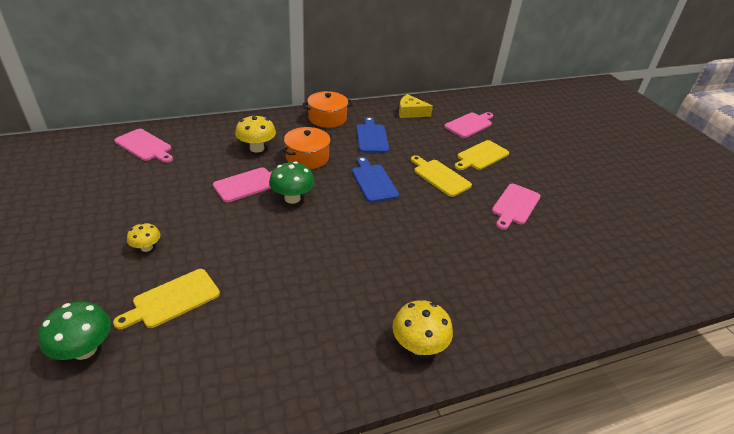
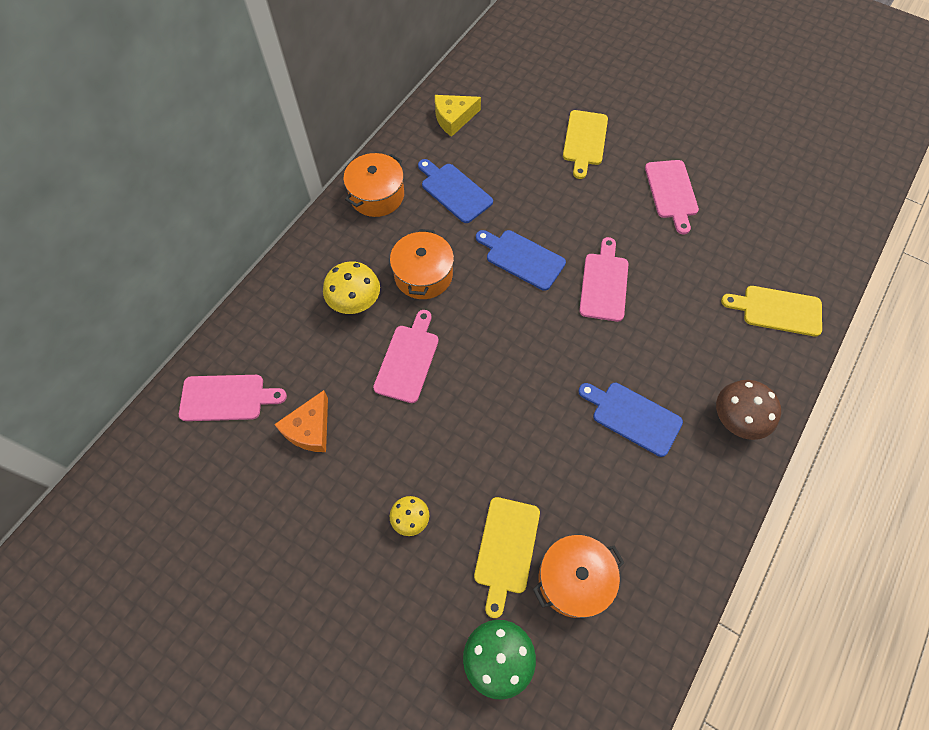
camera: 35 degrees left, 25 degrees up
(160, 179) = (310, 429): none -> orange cheese
(187, 347) = (574, 579): none -> orange pot
(292, 198) = (472, 344): green mushroom -> none
(343, 292) = (632, 417): none -> blue cutting board
(418, 345) = (736, 420): yellow mushroom -> brown mushroom
(440, 176) = (575, 202): yellow cutting board -> yellow cutting board (777, 310)
(469, 124) = (531, 95): pink cutting board -> pink cutting board (604, 283)

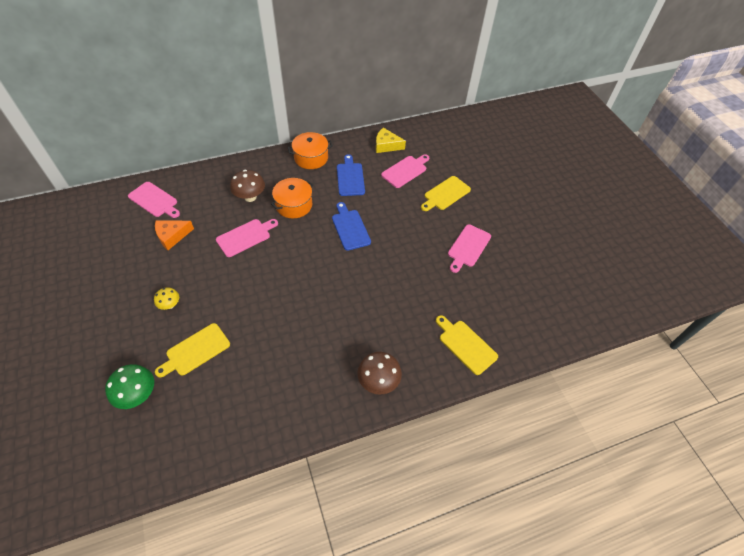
camera: 35 degrees right, 10 degrees down
(355, 302) = (250, 197): yellow mushroom -> brown mushroom
(574, 579) = (210, 389): orange pot -> none
(604, 283) = (380, 266): pink cutting board -> pink cutting board (405, 171)
(632, 417) = (324, 338): blue cutting board -> none

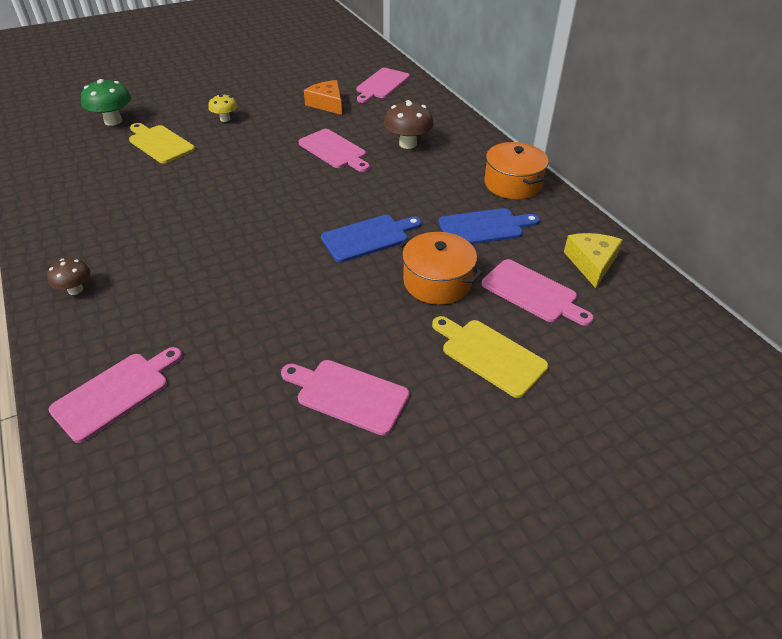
camera: 85 degrees right, 10 degrees down
(294, 205) = (403, 180): orange pot -> orange pot (437, 282)
(378, 381) = (75, 290): brown mushroom -> brown mushroom, size x0.61
(465, 345) = (115, 393): yellow cutting board -> pink cutting board

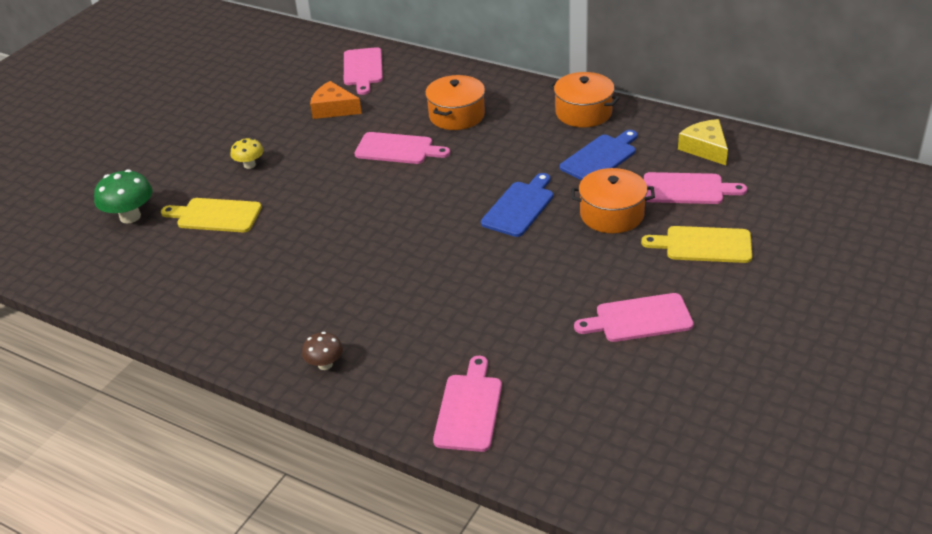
camera: 30 degrees left, 5 degrees down
(408, 144) = (457, 115): brown mushroom -> orange pot

